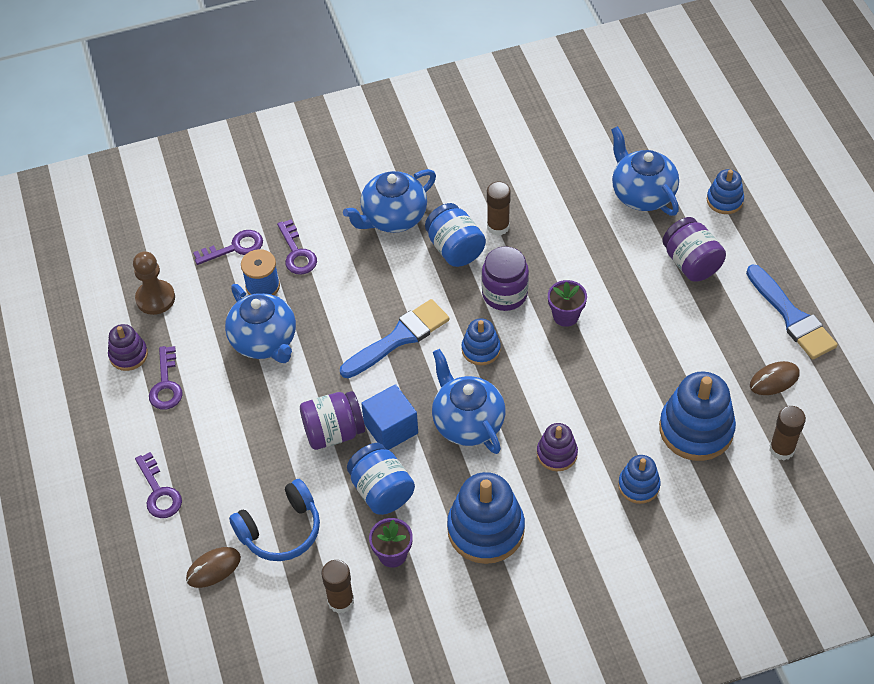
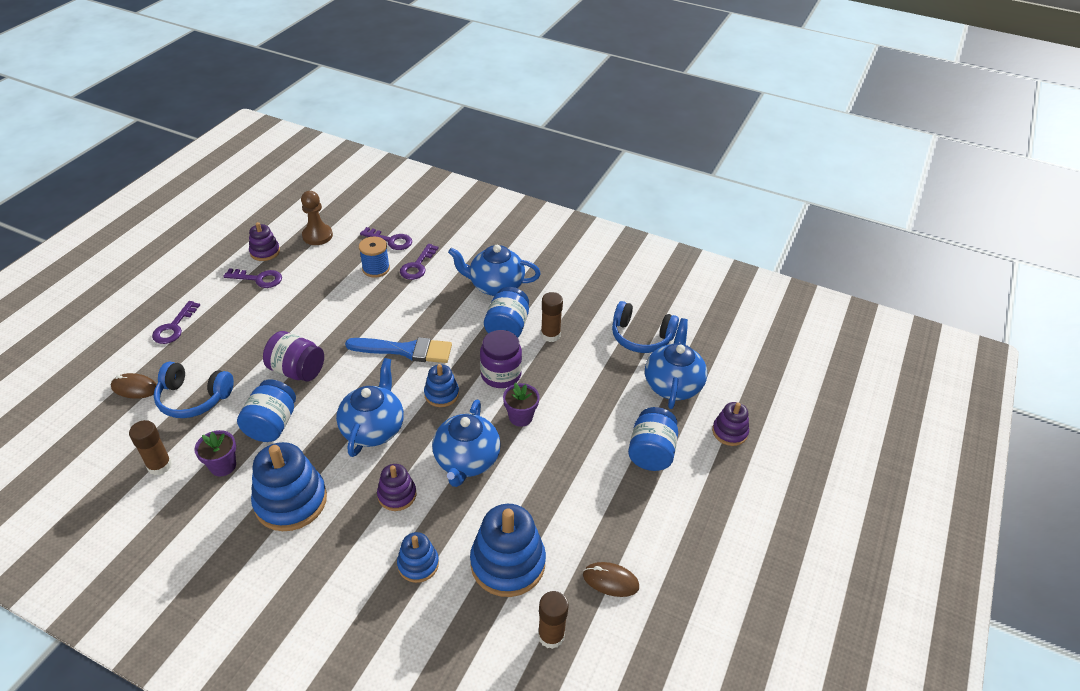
camera: 40 degrees right, 10 degrees down
(166, 384) = (259, 279): purple key -> purple key turned 120 degrees counterclockwise
(264, 341) = (335, 296): blue teapot -> blue teapot (466, 461)
(391, 428) = (328, 395): blue cube -> none
(570, 170) = (641, 337): none -> blue headphones
(691, 263) = (651, 452): purple jar -> blue jar
(724, 200) = (729, 432): blue stacking toy -> purple stacking toy
(791, 316) = (682, 548): blue brush -> none

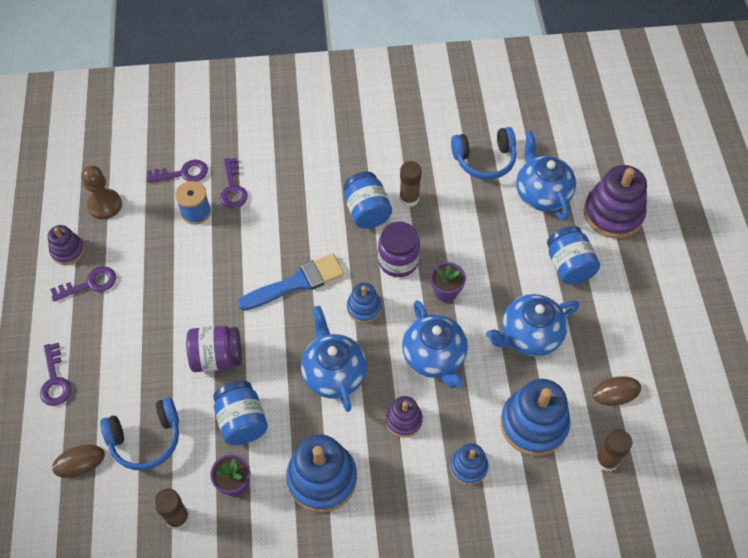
camera: 30 degrees left, 15 degrees up
(495, 286) = (322, 173): blue teapot -> blue teapot (529, 335)
(729, 432) = (613, 213): purple stacking toy -> purple stacking toy, size x1.83

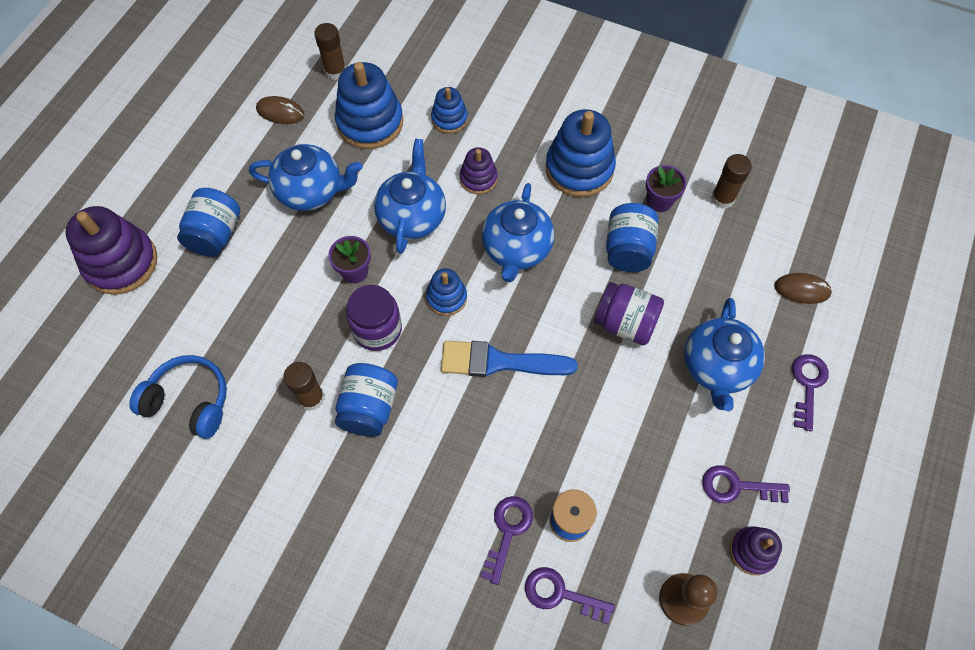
camera: 150 degrees left, 5 degrees up
(146, 439) = (728, 279): blue headphones -> none
(542, 193) = (168, 324): blue teapot -> blue teapot (716, 367)

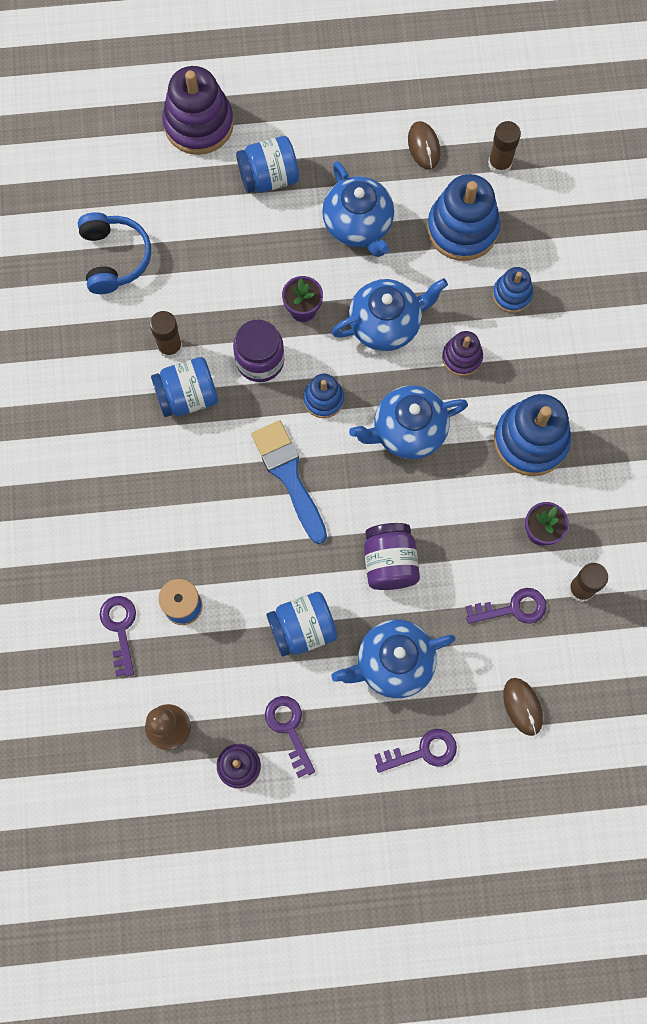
camera: 60 degrees right, 10 degrees up
(508, 531) = (147, 562): purple key -> purple key (513, 608)
(628, 249) = (468, 528): blue jar -> blue jar (302, 629)

